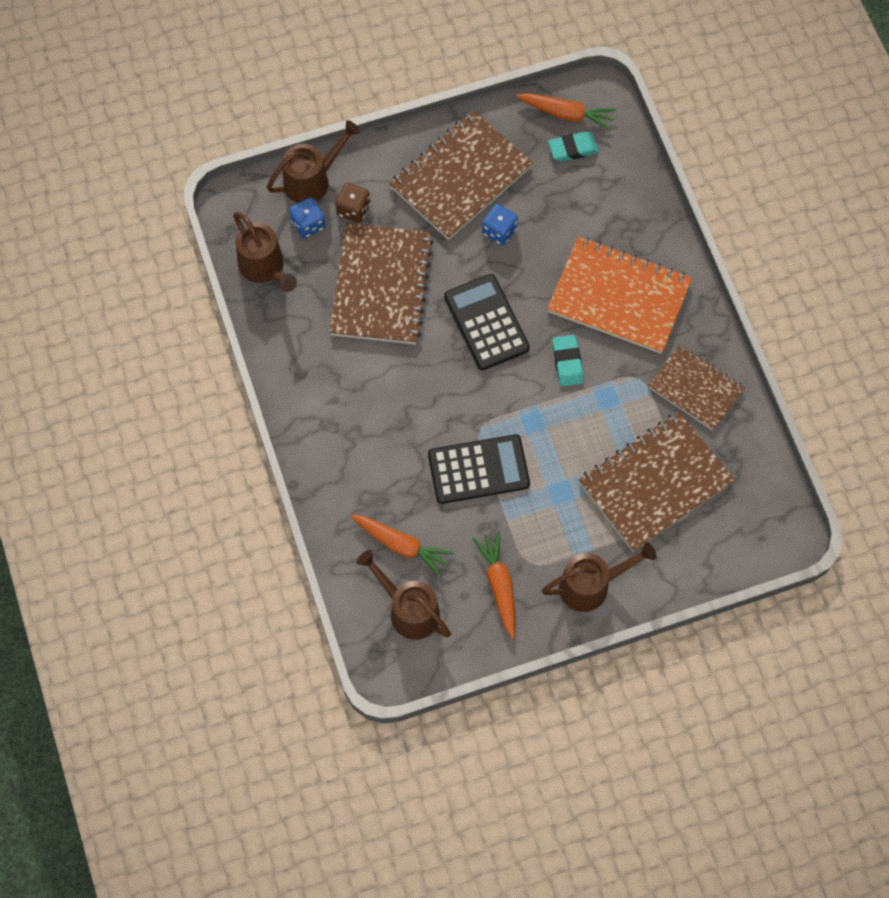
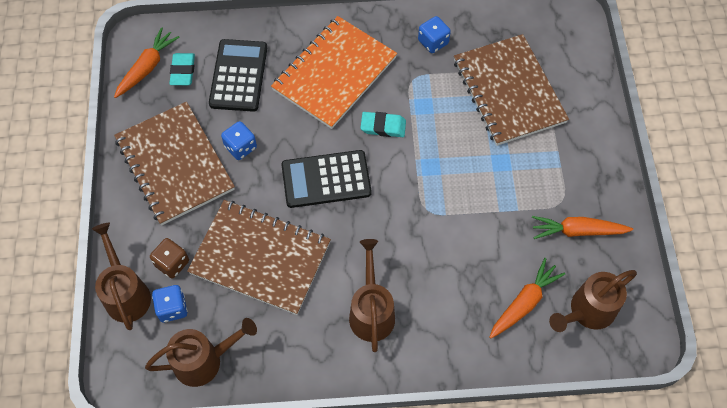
camera: 75 degrees left, 5 degrees down
(478, 470) = (465, 220): black calculator -> black calculator (239, 76)
(592, 585) = (589, 160): brown watering can -> brown watering can (371, 311)
(695, 388) = (433, 42): brown notebook -> blue dice

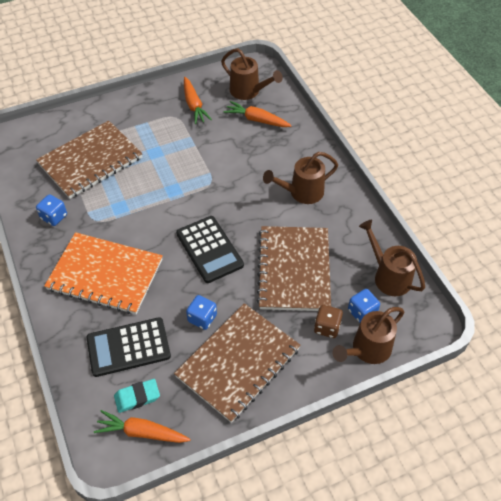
camera: 110 degrees left, 10 degrees down
(383, 126) = (148, 227): turquoise eraser -> none

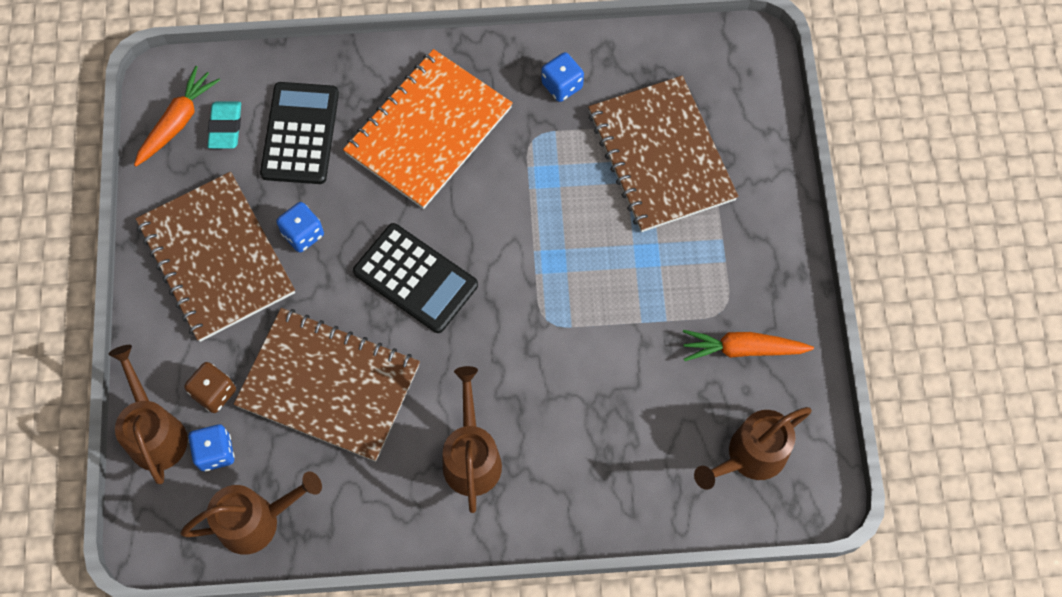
camera: 110 degrees right, 15 degrees up
(209, 249) = (415, 278): black calculator -> black calculator turned 135 degrees counterclockwise
(256, 120) = (669, 445): orange carrot -> none

